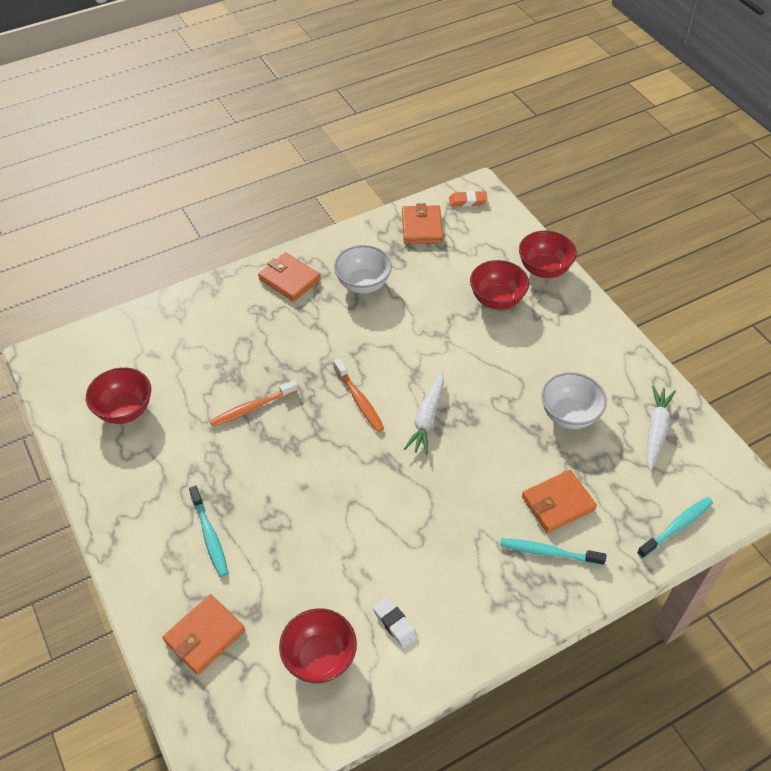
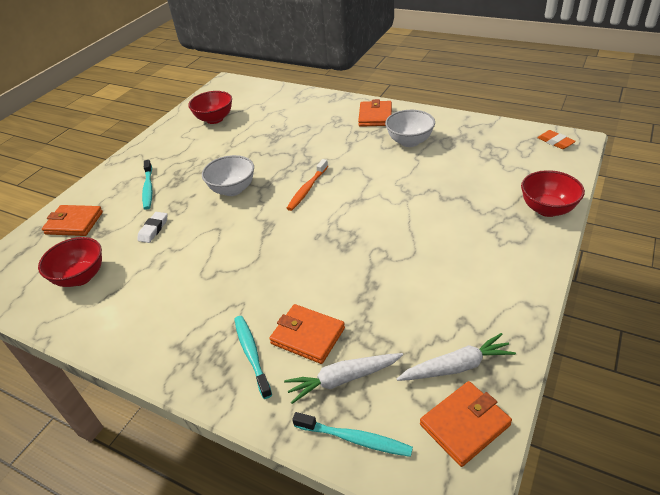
camera: 60 degrees right, 10 degrees down
(209, 535) = (148, 188): turquoise toothbrush -> turquoise toothbrush turned 45 degrees counterclockwise
(252, 408) = (257, 155): orange toothbrush -> none
(395, 624) = (128, 299): white eraser -> white eraser (153, 229)
(422, 227) = (497, 137): orange wallet -> orange wallet (465, 425)
(427, 418) = (323, 225): white carrot -> white carrot (343, 379)
(497, 299) = (479, 202): red bowl -> none
(569, 415) = (409, 298): white bowl -> white bowl (232, 189)

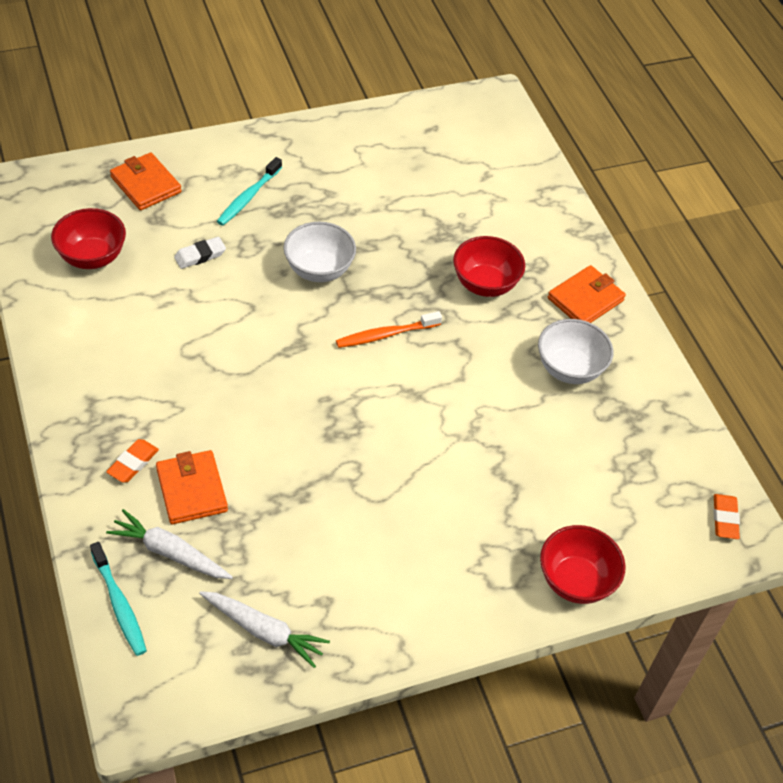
camera: 35 degrees right, 10 degrees up
(214, 119) = (415, 150): red bowl -> red bowl (485, 284)
(251, 354) = (133, 463): turquoise toothbrush -> orange eraser
(465, 425) = (204, 676): orange wallet -> none

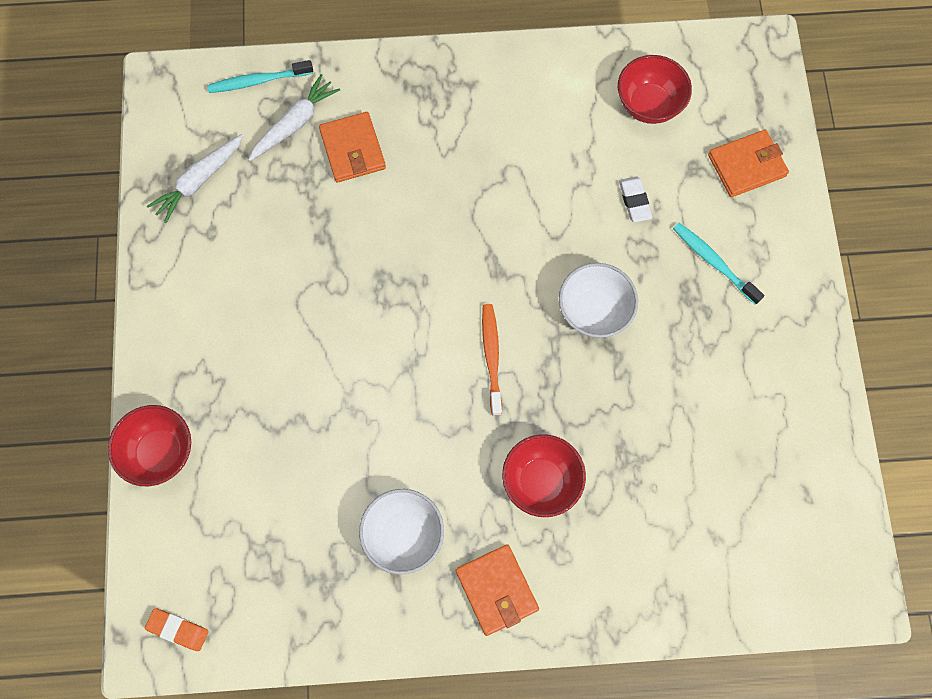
camera: 110 degrees right, 20 degrees up
(133, 463) = (393, 108): orange eraser -> none
(192, 490) = (352, 149): orange wallet -> orange wallet turned 75 degrees clockwise

